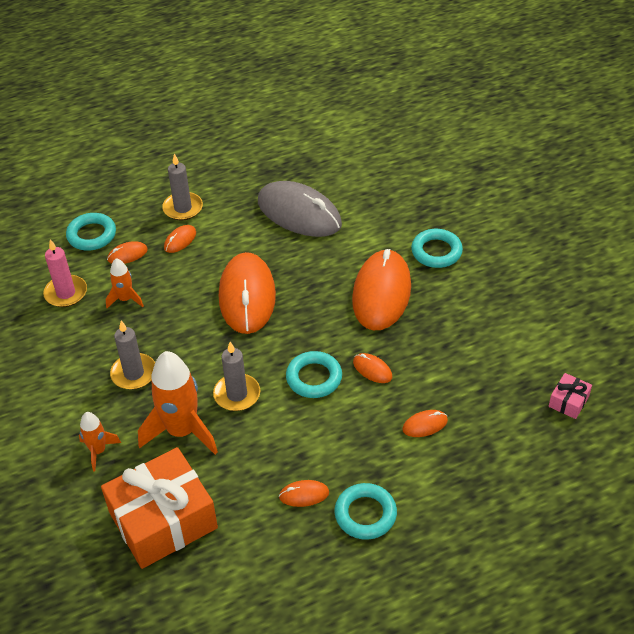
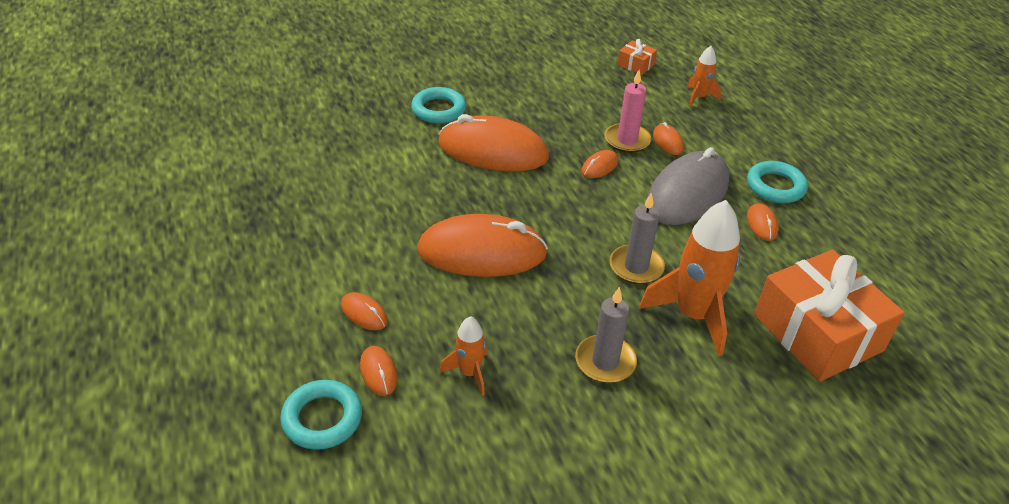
camera: 90 degrees left, 5 degrees down
(66, 293) = (445, 447): pink candle -> pink candle (627, 140)
(98, 451) = (732, 396): orange rocket -> orange rocket (699, 97)
(183, 208) = (297, 310): grey candle -> none
(299, 213) = (346, 201): grey mouse -> grey mouse (687, 193)
(314, 378) = (611, 207): turquoise ring -> none
(568, 401) = (635, 65): pink gift -> orange gift

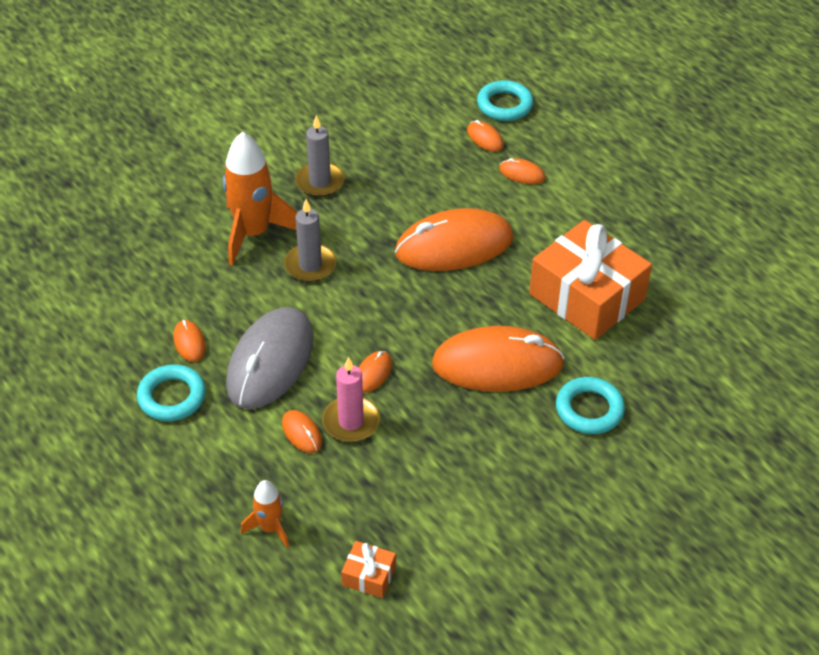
camera: 165 degrees right, 5 degrees up
(469, 373) = (419, 152): orange rocket -> none
(817, 332) = (145, 243): orange gift -> orange gift (586, 297)

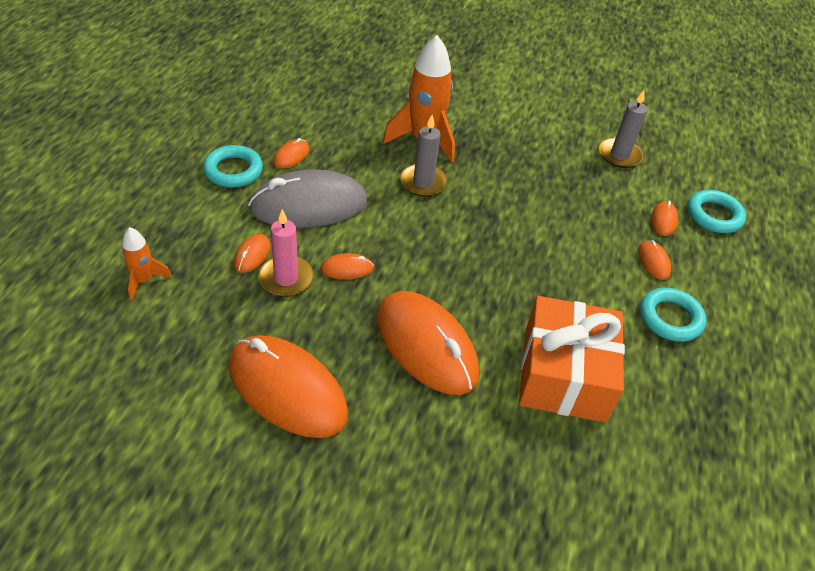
camera: 50 degrees right, 0 degrees up
(320, 182) = (510, 150): grey candle -> grey candle (619, 155)
(369, 576) = (131, 366): orange gift -> none
(454, 246) = (528, 255): orange mouse -> orange mouse (287, 389)
(589, 409) = (432, 441): turquoise ring -> turquoise ring (670, 318)

